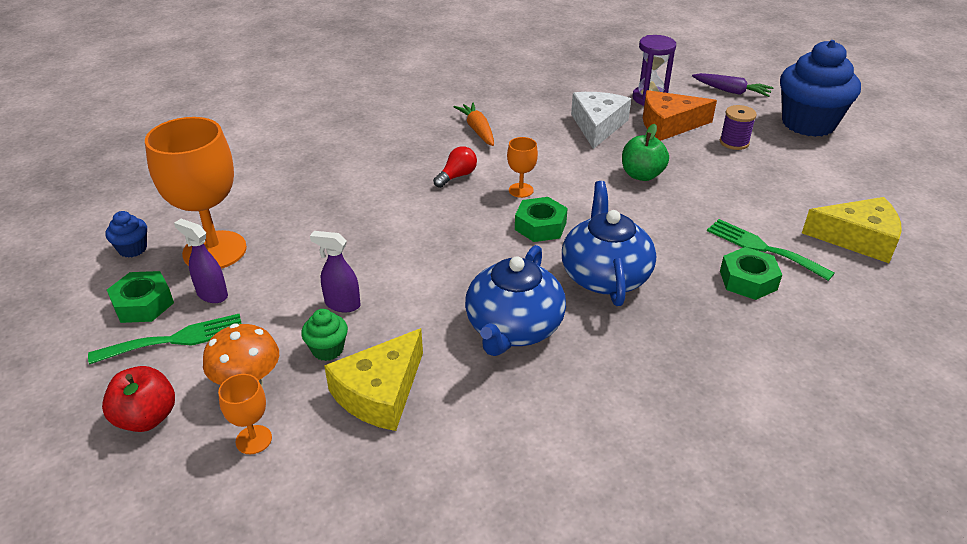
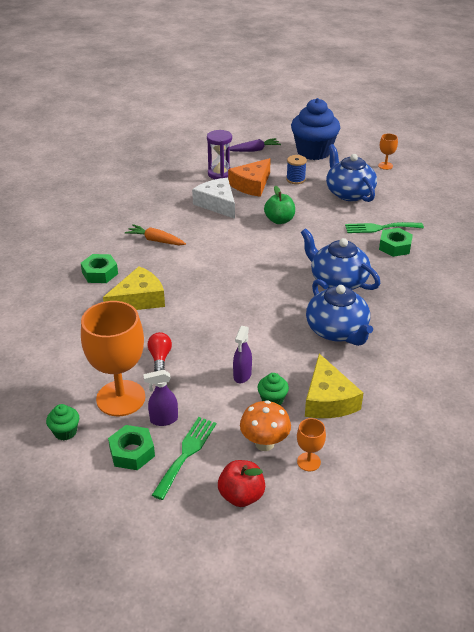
camera: 45 degrees left, 0 degrees up
(133, 249) = (65, 432): blue cupcake -> green cupcake
(342, 304) = (242, 375): purple spray bottle -> purple spray bottle turned 45 degrees counterclockwise
(457, 176) = (188, 273): red light bulb -> red light bulb (160, 358)
(521, 190) = (234, 262): orange goblet -> orange goblet (385, 166)
(540, 226) = (273, 275): green nut -> green nut (100, 273)
(734, 142) = (295, 179): purple spool -> blue spool
(783, 188) = (349, 193): none -> blue teapot
(858, 238) = (408, 202): yellow cheese -> yellow cheese (139, 299)

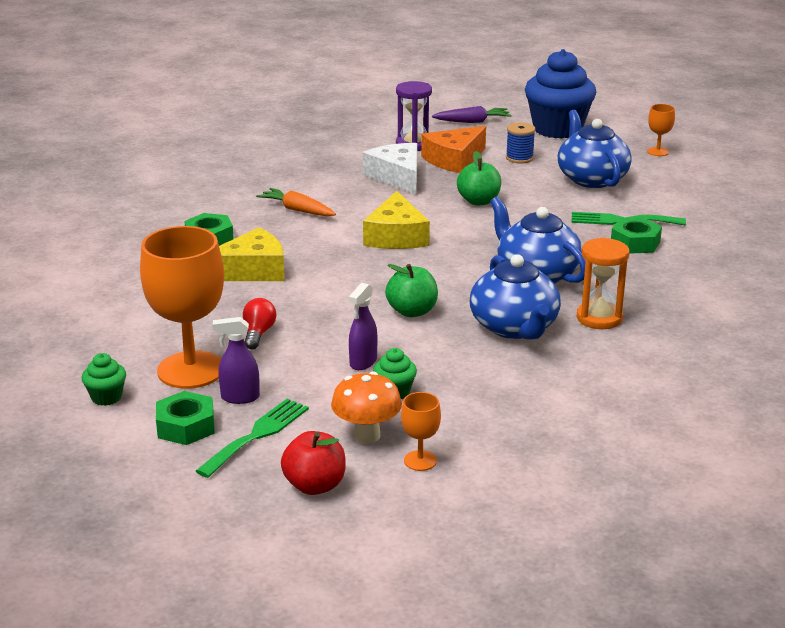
camera: 10 degrees right, 10 degrees down
(263, 324) = (412, 311): none -> green apple
(328, 400) = (472, 399): yellow cheese -> yellow cheese (396, 236)
(391, 316) = (599, 318): none -> orange hourglass

